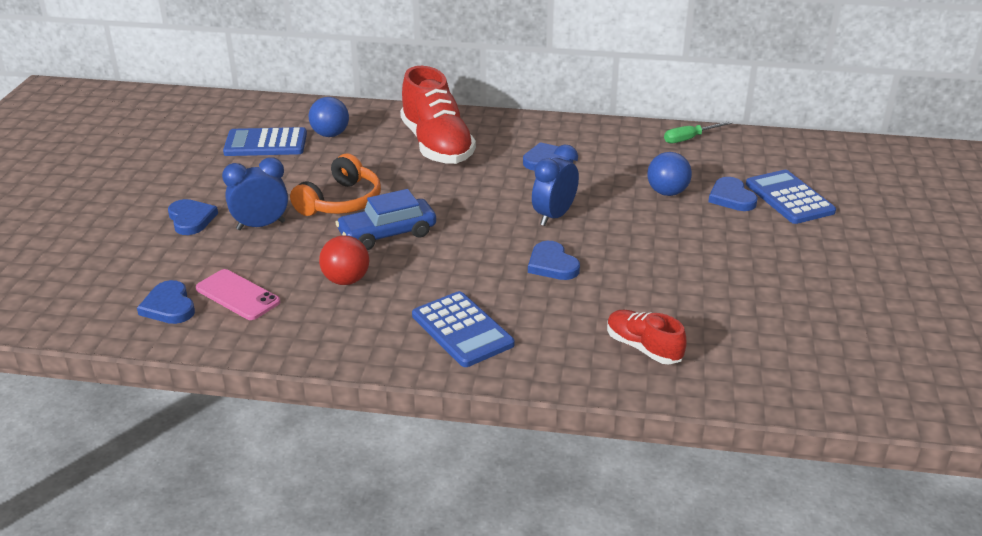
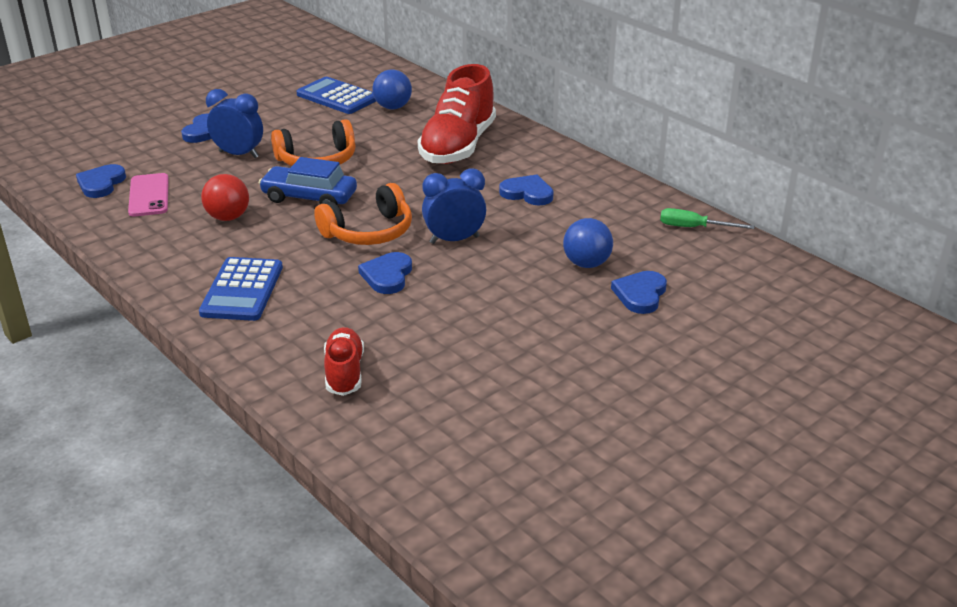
camera: 40 degrees right, 0 degrees up
(482, 239) = (369, 232): none -> orange headphones
(789, 198) = (699, 320): blue calculator -> none

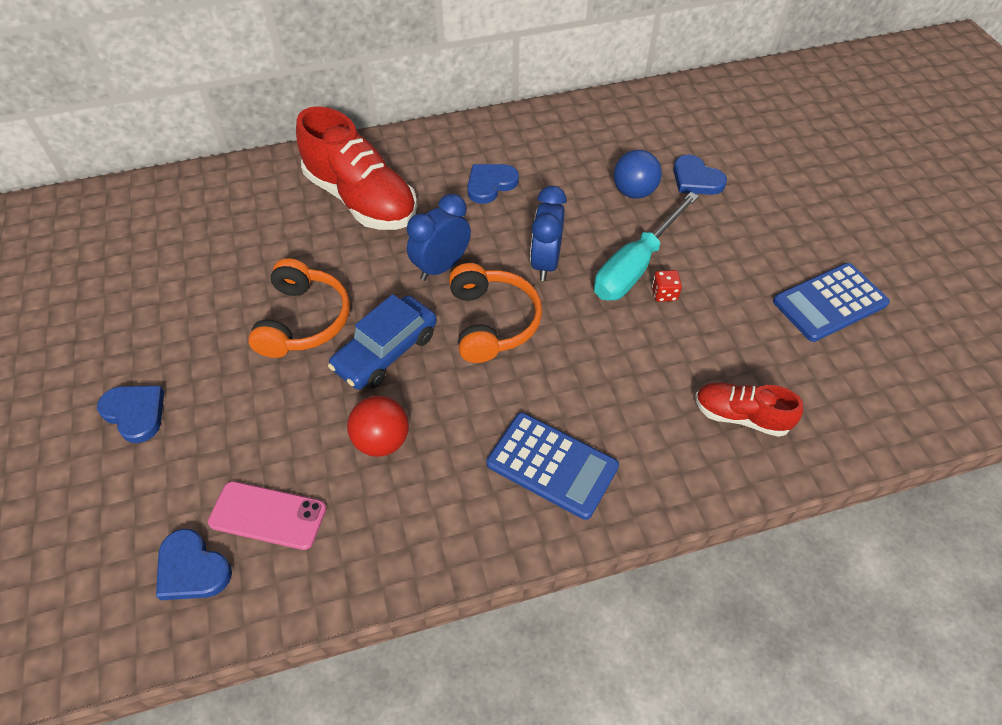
camera: 65 degrees left, 20 degrees up
(239, 154) = (230, 392): blue clock -> blue clock (441, 267)
(337, 97) = (158, 258): blue calculator -> blue calculator (829, 302)
(387, 276) = (585, 333): blue heart -> none
(393, 107) = (229, 220): blue ball -> none
(464, 306) = (664, 294): none -> red dice
(487, 284) = (635, 266): none -> turquoise screwdriver
(694, 227) = (610, 111): green screwdriver -> none

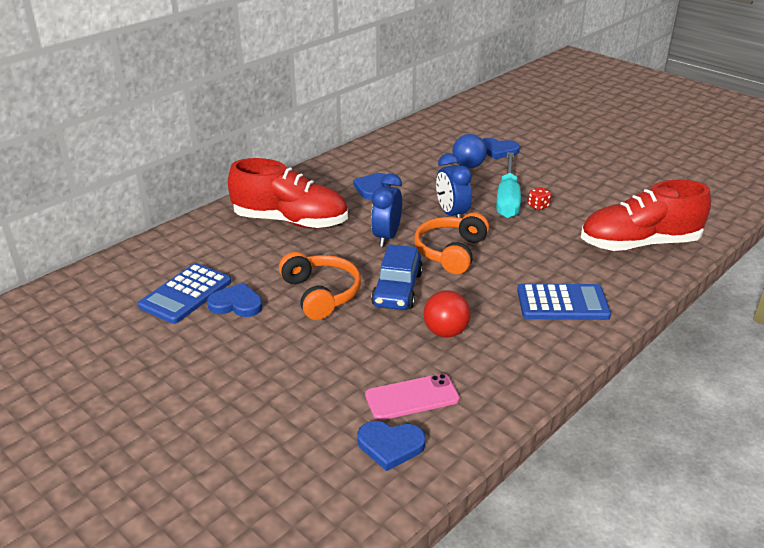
camera: 30 degrees left, 20 degrees down
(135, 413) = (248, 386): blue heart -> blue heart (236, 304)
(492, 322) = (450, 252): orange headphones -> orange headphones turned 120 degrees counterclockwise
(741, 416) = (639, 244): red shoe -> red shoe, size x1.88
(829, 302) = (630, 181): blue calculator -> blue calculator (185, 294)

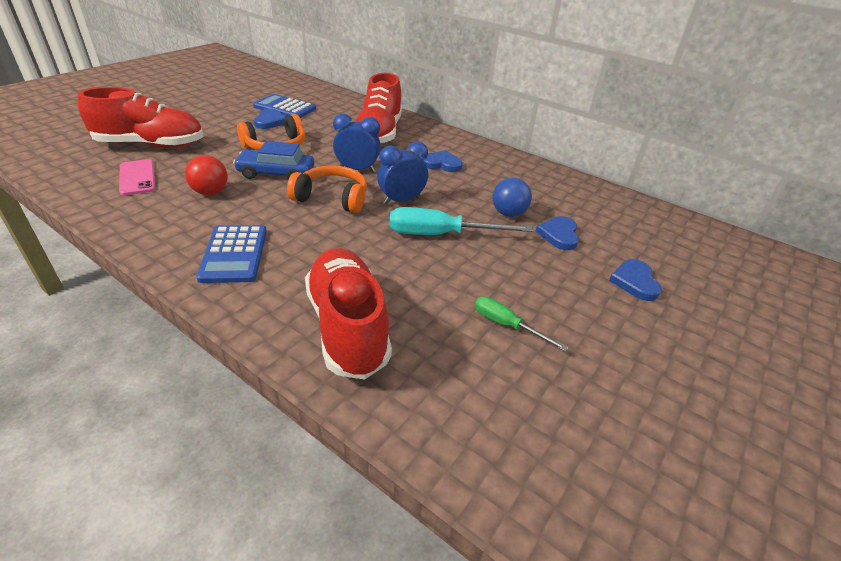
camera: 80 degrees right, 5 degrees up
(308, 405) = (151, 145): none -> red shoe
(390, 446) = (93, 170): blue heart -> blue heart (634, 282)
(538, 206) = (429, 254): red dice -> none
(615, 184) = (506, 325): none -> green screwdriver

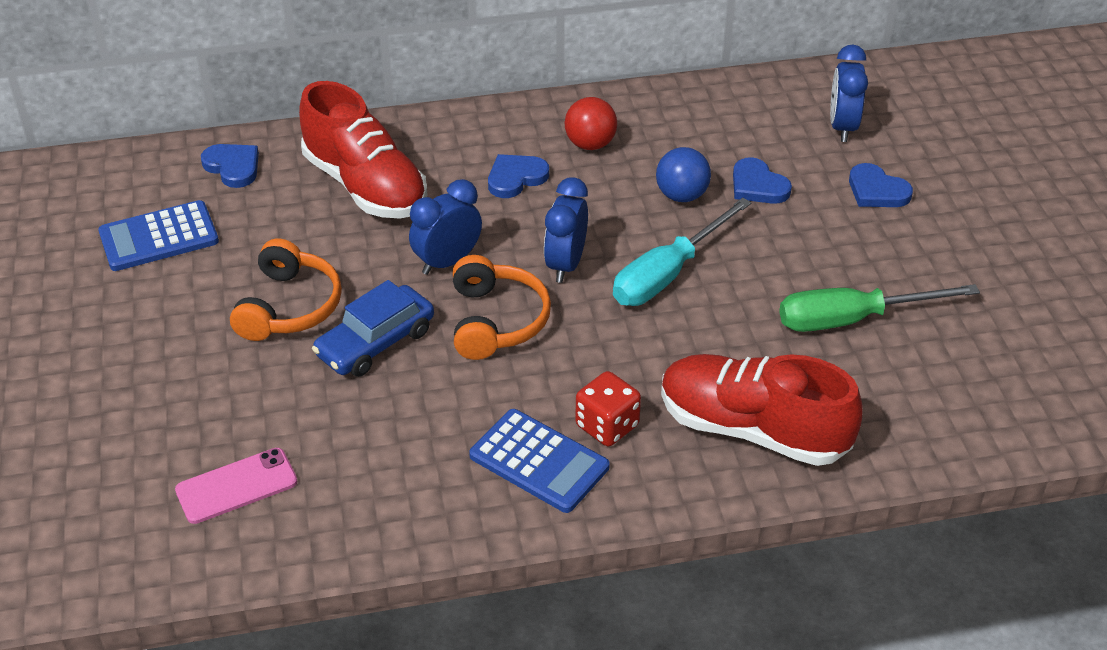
camera: 45 degrees left, 5 degrees up
(137, 177) = (236, 486): pink phone -> pink phone turned 45 degrees counterclockwise
(151, 145) = (133, 438): red shoe -> none
(210, 192) = (361, 427): red ball -> red ball (590, 144)
(270, 121) = (193, 276): blue heart -> blue heart (233, 167)
(288, 265) = (607, 426): none -> red dice
(332, 198) = (496, 321): orange headphones -> orange headphones turned 120 degrees clockwise
(506, 325) = (852, 319): green screwdriver -> green screwdriver, size x1.75
(659, 244) = (842, 127): none -> blue clock

